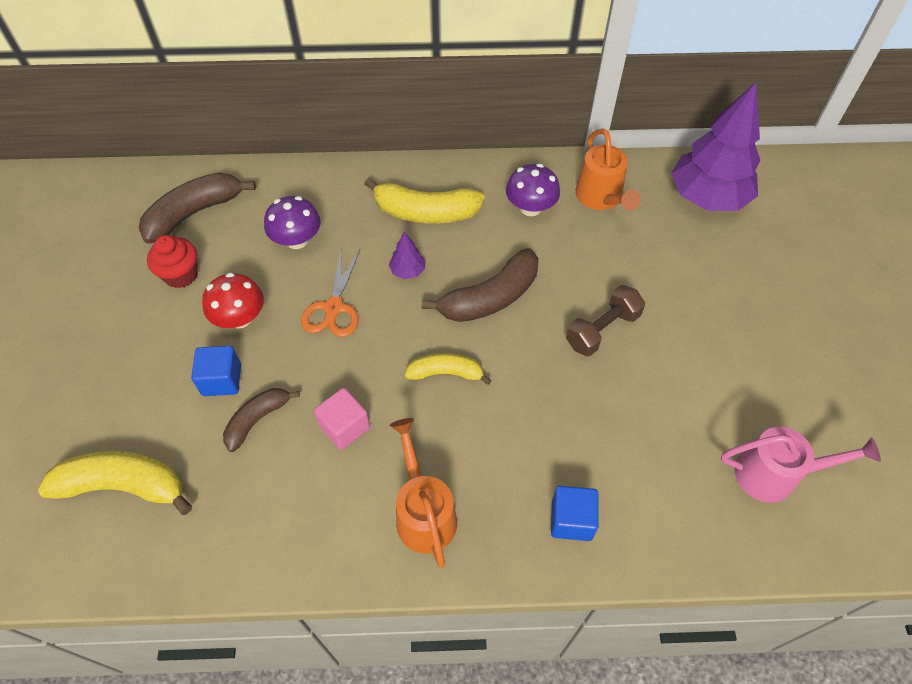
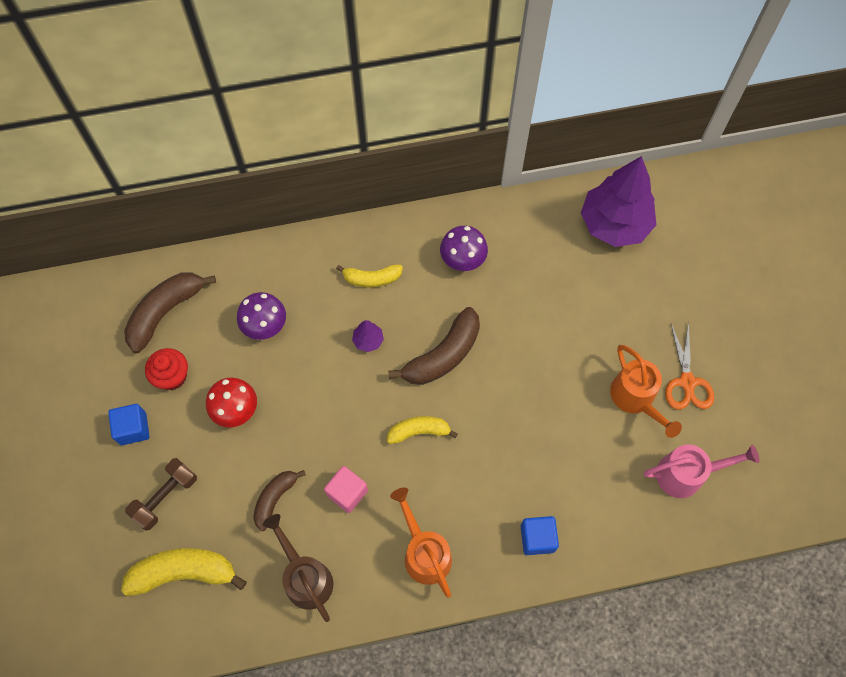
camera: 10 degrees left, 10 degrees up
(222, 380) = (236, 469): blue cube -> blue cube (133, 429)
(268, 516) = (305, 576): none -> brown watering can
(334, 307) = (313, 386): orange scissors -> orange scissors (687, 382)
(425, 212) = (371, 279): yellow banana -> yellow banana, size x0.61
(601, 199) = (523, 240): orange watering can -> orange watering can (636, 399)
(602, 330) = (540, 370): brown dumbbell -> brown dumbbell (165, 497)

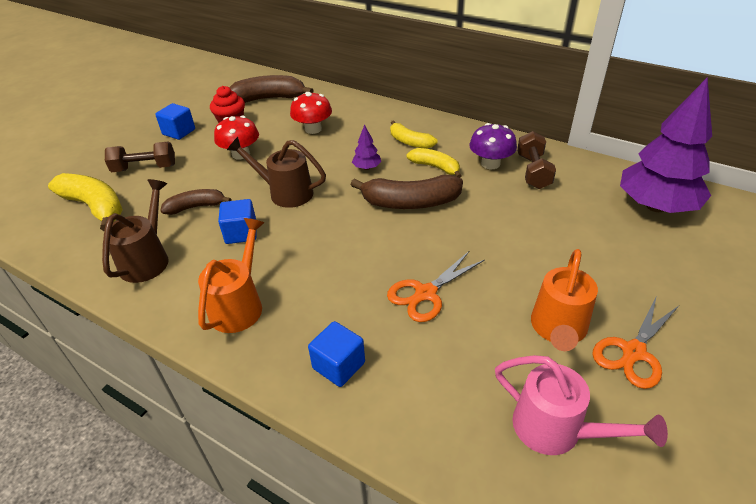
camera: 45 degrees right, 25 degrees down
(265, 325) = (313, 129): purple mushroom -> red mushroom
(331, 423) = (285, 192): none -> brown watering can
(347, 493) = (241, 233): pink cube -> blue cube
(419, 431) = (336, 232): yellow banana -> yellow banana (435, 167)
(503, 245) = (533, 171): none -> brown dumbbell
(535, 436) = (426, 293): none -> orange scissors

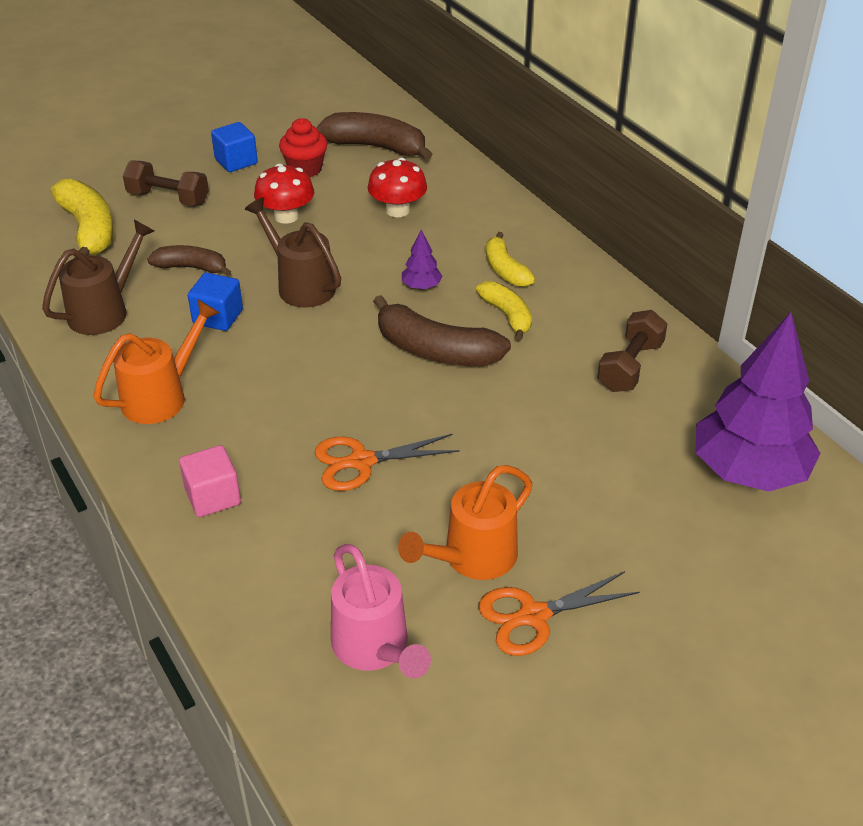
camera: 25 degrees right, 0 degrees up
(339, 365) = (213, 497): blue cube -> pink cube
(490, 164) = (583, 336): purple mushroom -> none

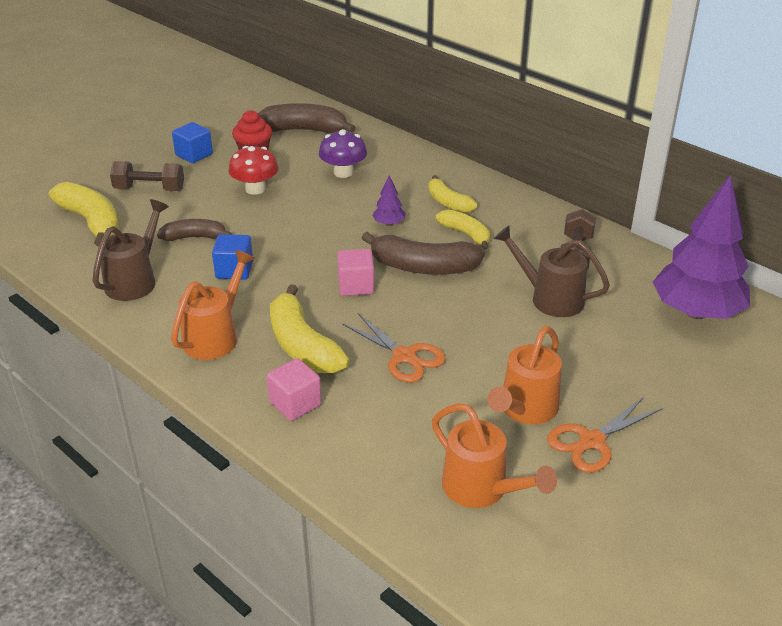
camera: 15 degrees left, 5 degrees down
(252, 426) = (302, 345): none -> yellow banana
(300, 285) = (291, 236): brown watering can -> brown watering can (549, 298)
(346, 361) = (356, 286): none -> pink cube
(362, 462) = (404, 356): orange scissors -> orange scissors turned 105 degrees counterclockwise
(375, 649) = (482, 490): pink watering can -> orange watering can
(397, 210) = (343, 172): red mushroom -> purple mushroom

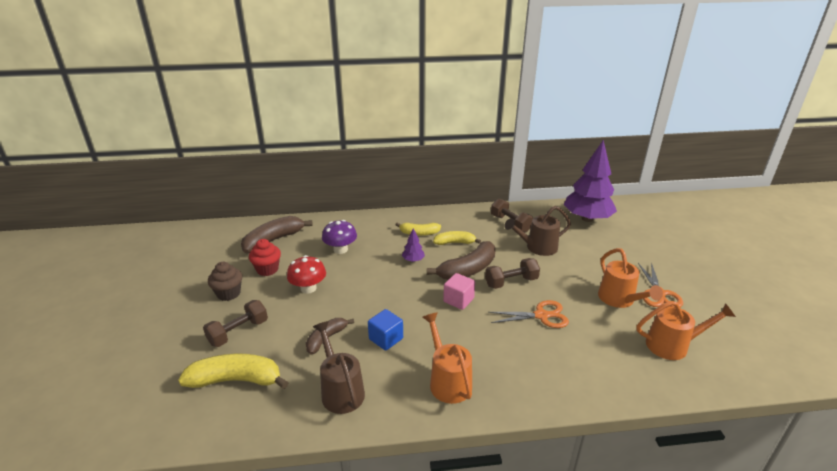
camera: 50 degrees left, 5 degrees down
(194, 155) = (228, 293): blue cube -> brown cupcake
(295, 404) = (548, 378): pink cube -> none
(302, 345) = (494, 348): yellow banana -> none
(442, 308) = (511, 282): none -> brown dumbbell

